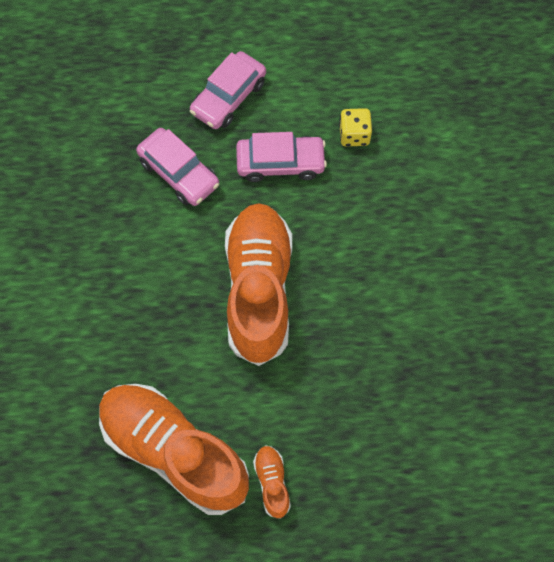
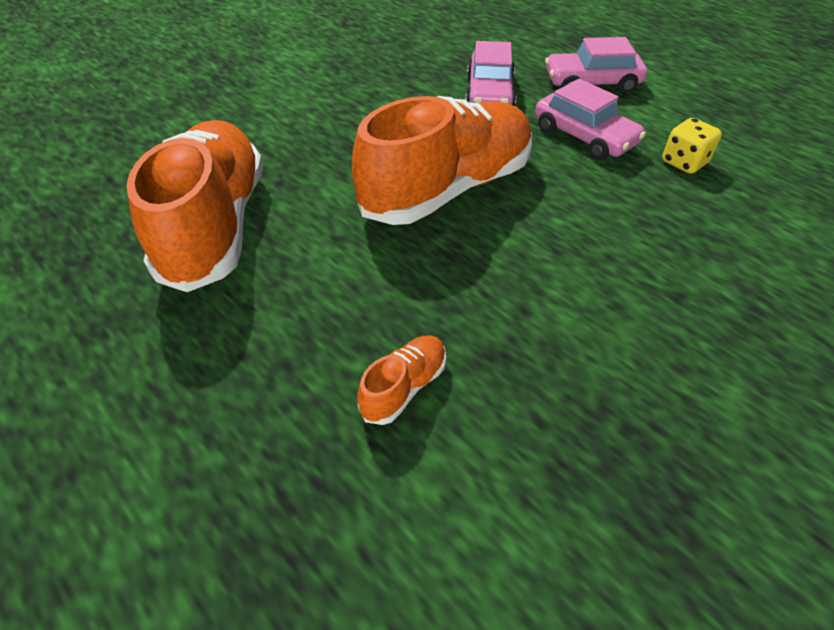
camera: 50 degrees right, 20 degrees down
(272, 483) = (241, 317): orange shoe -> orange shoe (404, 387)

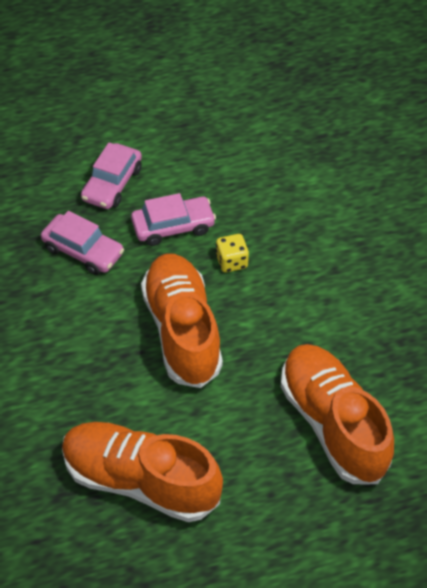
camera: 65 degrees left, 5 degrees up
(404, 387) = (332, 423): orange shoe -> orange shoe, size x2.44
(684, 162) = (232, 193): yellow dice -> yellow dice (231, 262)

